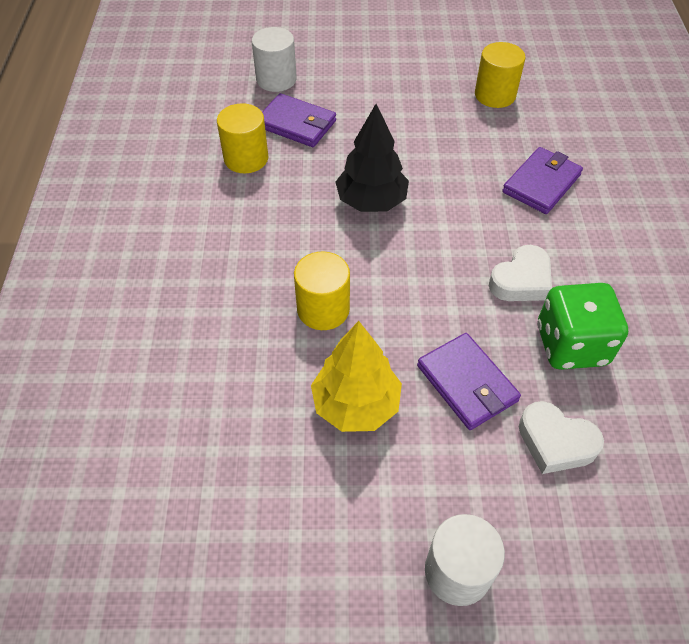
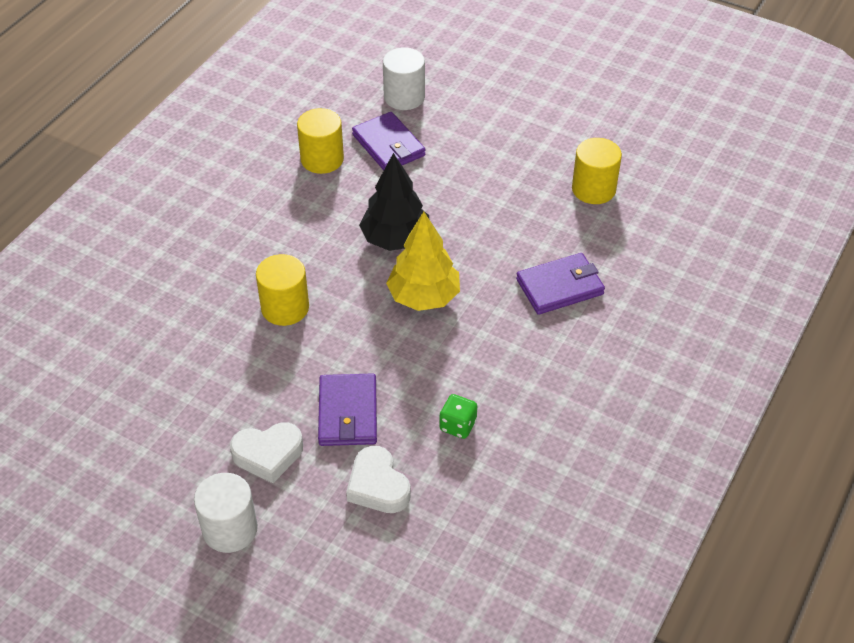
camera: 30 degrees right, 5 degrees down
(356, 404) = (252, 387): yellow tree -> yellow tree (424, 297)
(521, 280) = (464, 358): white heart -> white heart (268, 455)
(571, 345) = (458, 425): green dice -> green dice, size x0.51

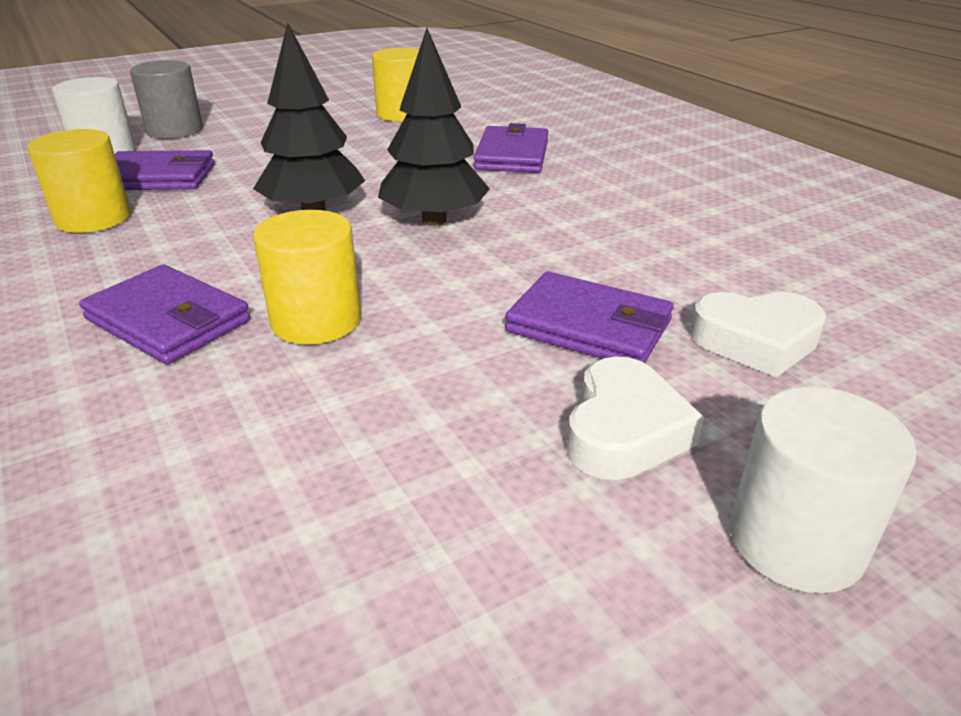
camera: 60 degrees left, 15 degrees down
(252, 257) = (168, 320): none -> purple wallet
(424, 297) = (434, 220): yellow tree -> black tree
(458, 425) = (675, 255): green dice -> none
(462, 100) = (175, 130): none -> grey cylinder

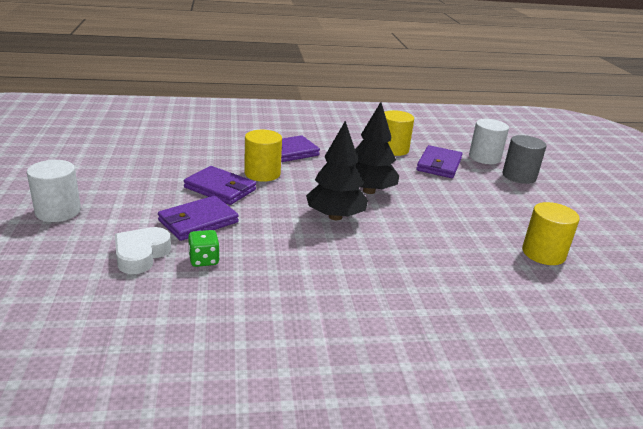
camera: 110 degrees right, 5 degrees down
(512, 155) = (427, 271): purple wallet -> purple wallet (220, 189)
(624, 430) = (134, 205): white heart -> none
(685, 283) = (204, 260): none -> green dice

